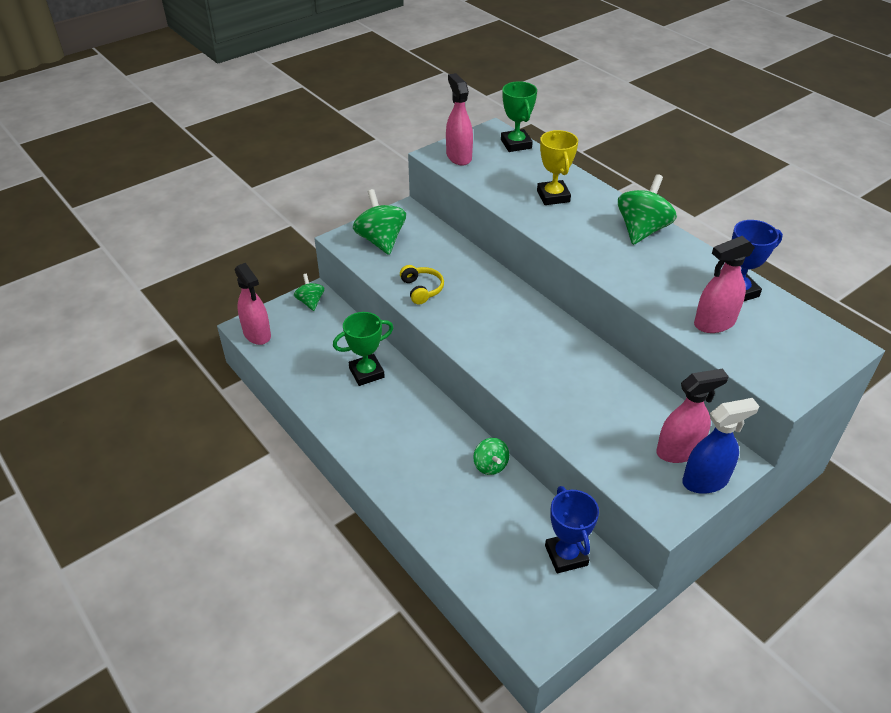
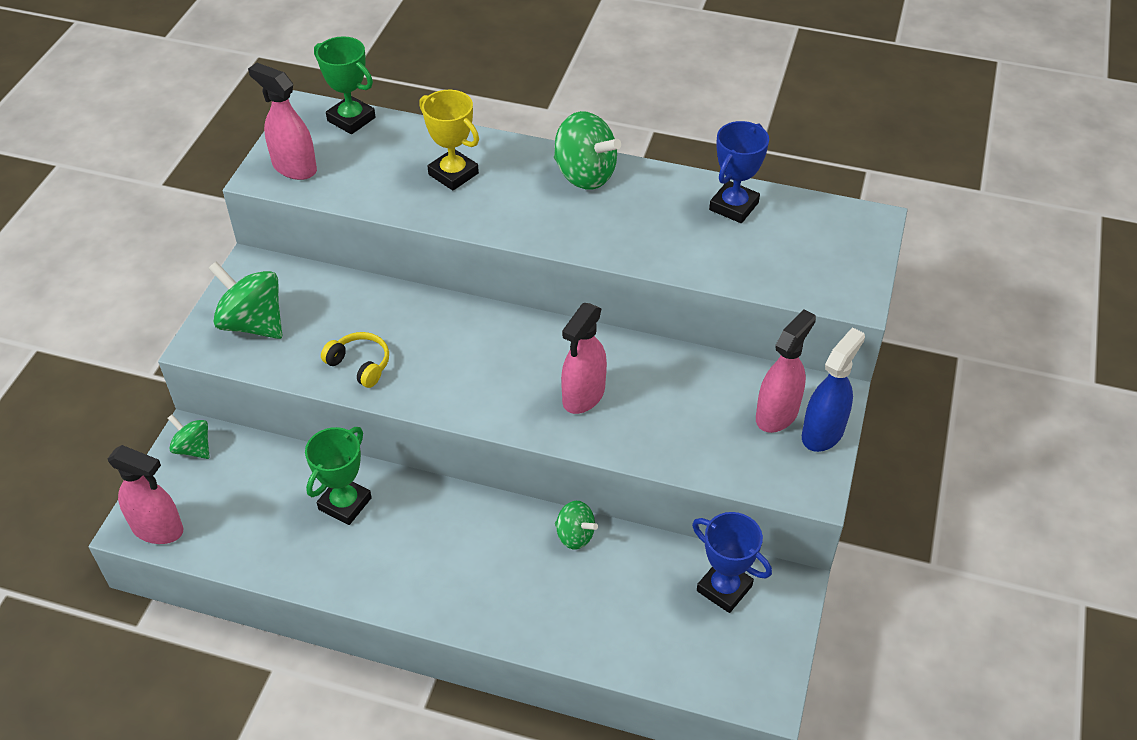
camera: 35 degrees left, 5 degrees up
(642, 230) = (585, 175): green spinning top -> green spinning top turned 135 degrees clockwise
(714, 323) = (739, 256): pink spray bottle -> pink spray bottle (583, 396)

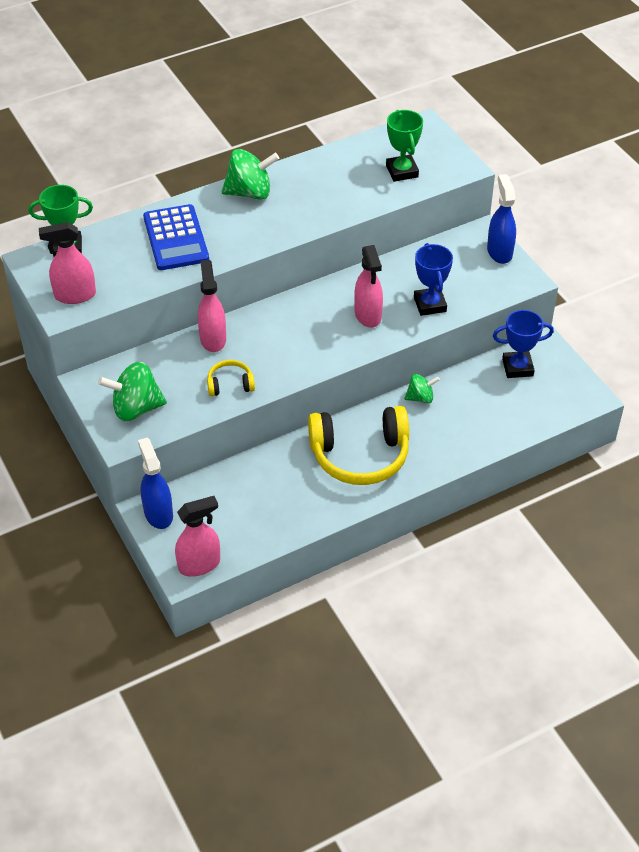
camera: 45 degrees left, 0 degrees up
(193, 448) = (158, 513): green spinning top -> blue spray bottle
(345, 503) = (285, 473): green trophy -> green trophy (402, 171)
(435, 547) = (360, 455): none -> yellow headphones
(453, 174) = (176, 238): yellow trophy -> blue calculator
(733, 206) = (349, 160): blue trophy -> blue trophy (430, 304)
(777, 414) = (469, 258): pink spray bottle -> pink spray bottle (213, 339)

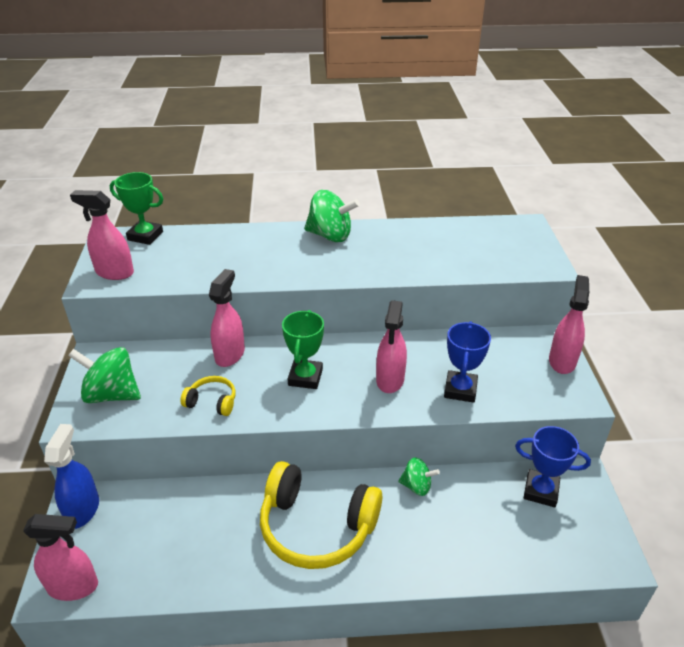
camera: 25 degrees right, 10 degrees down
(176, 238) = (238, 253): blue calculator -> none
(402, 171) = (484, 254): green trophy -> green trophy (305, 377)
(499, 252) = (562, 361): blue spray bottle -> pink spray bottle

